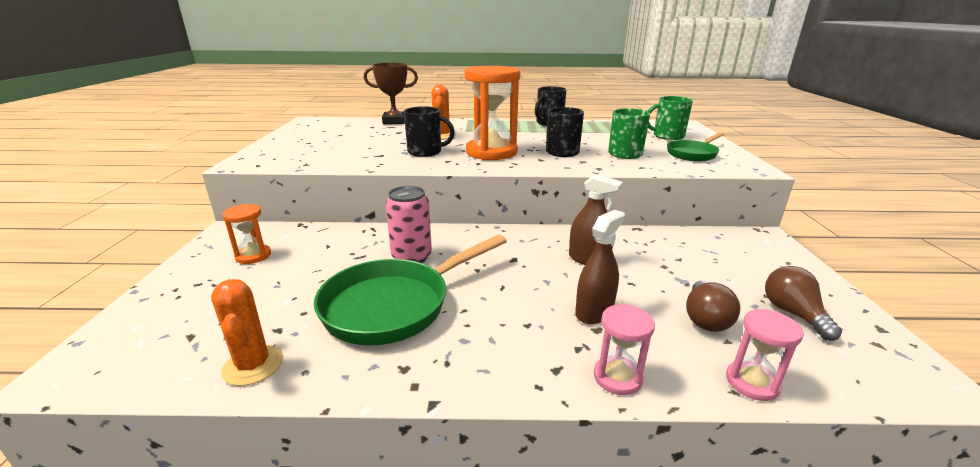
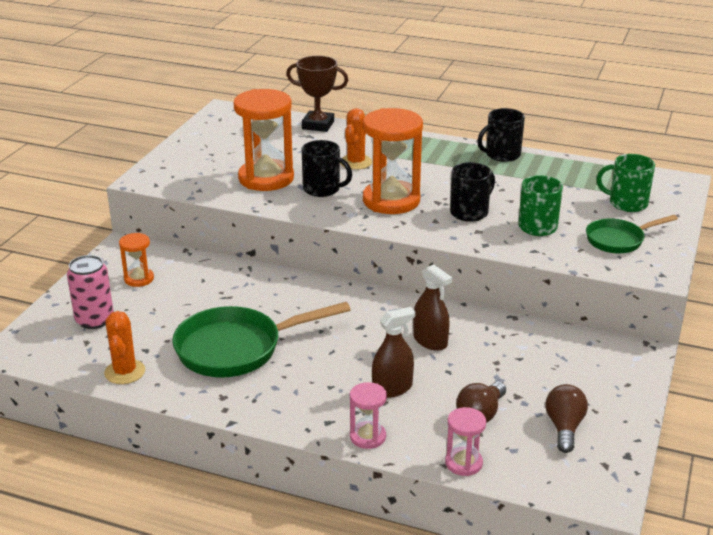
camera: 20 degrees right, 5 degrees up
(369, 151) = (266, 178): none -> orange hourglass
(411, 256) = (271, 306): pink can -> pink can (94, 320)

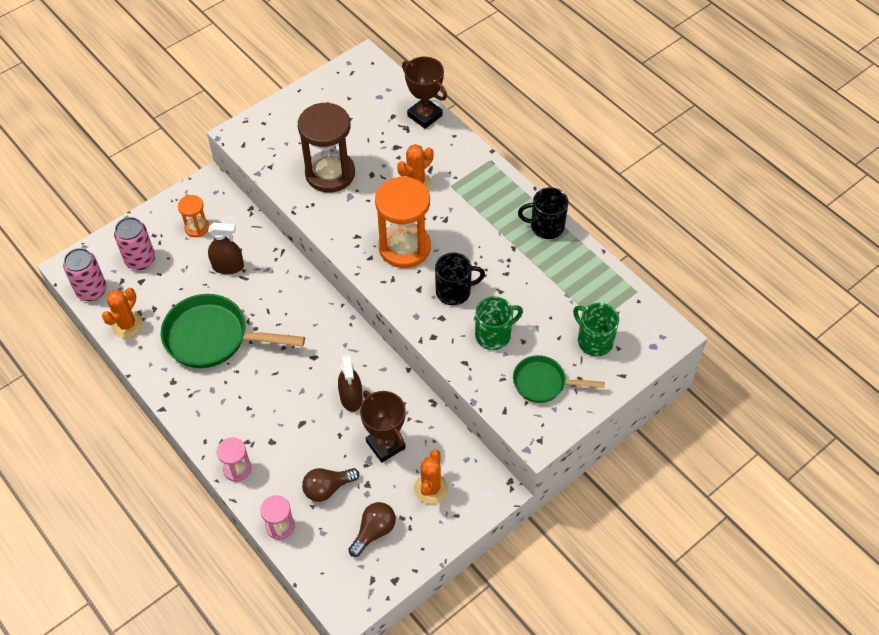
camera: 30 degrees right, 25 degrees up
(55, 360) = (91, 290): none -> pink can
(266, 178) = (330, 173): orange hourglass -> brown hourglass
(322, 189) = (363, 208): black mug -> none
(392, 388) = (287, 432): brown spray bottle -> brown spray bottle (228, 266)
(502, 361) = (385, 445): none -> brown trophy
(581, 375) = (431, 488): none -> orange cactus

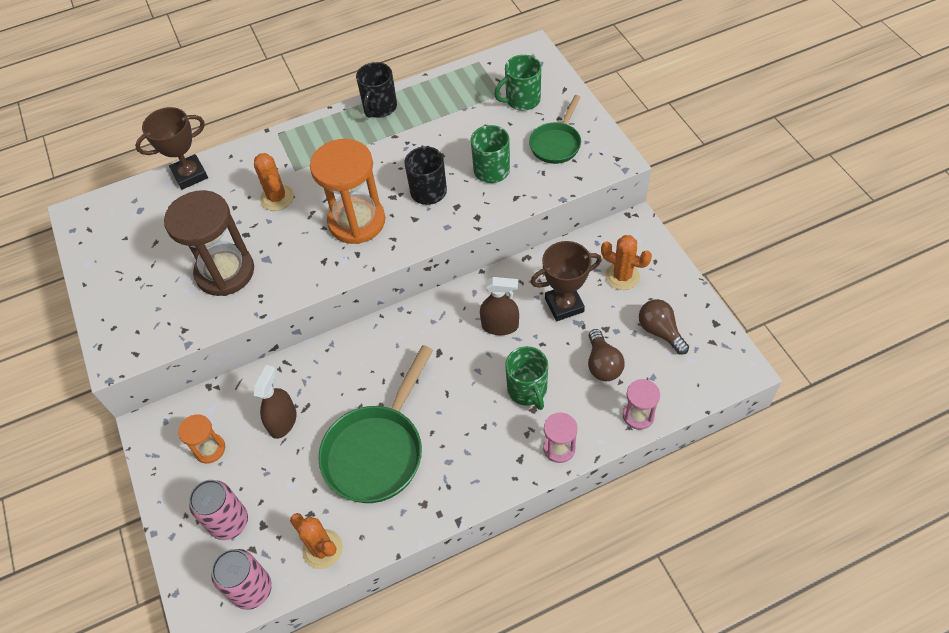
camera: 70 degrees left, 0 degrees up
(289, 433) = (527, 390): none -> green mug

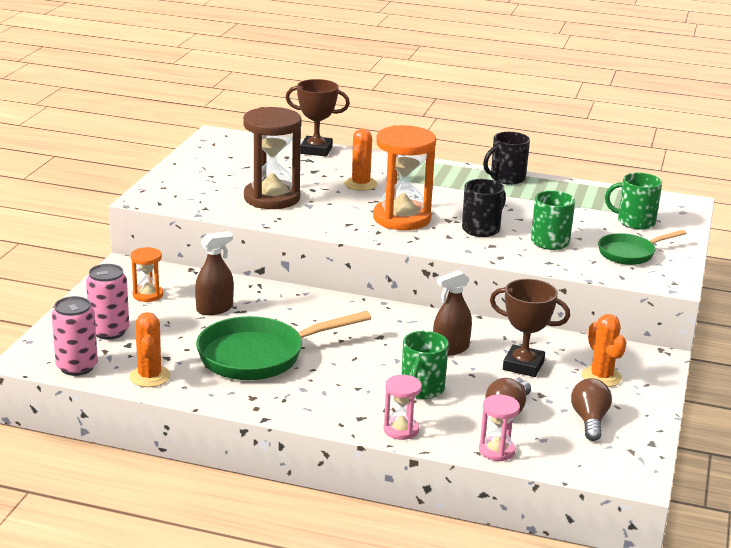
camera: 35 degrees right, 30 degrees down
(500, 326) = (450, 349): brown spray bottle -> brown spray bottle turned 105 degrees clockwise

